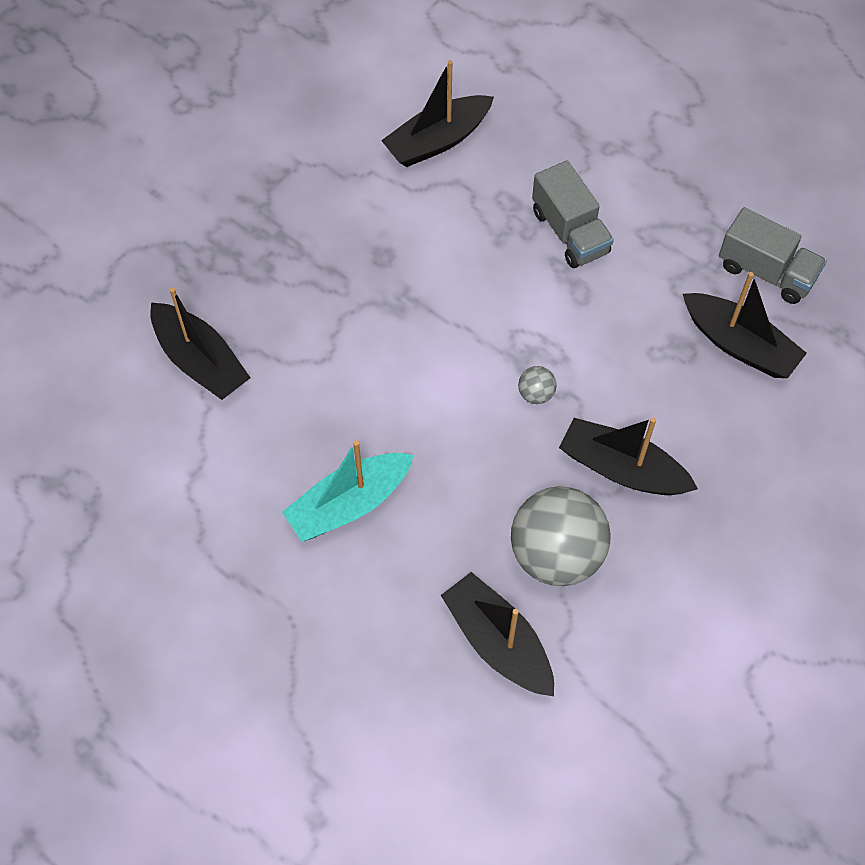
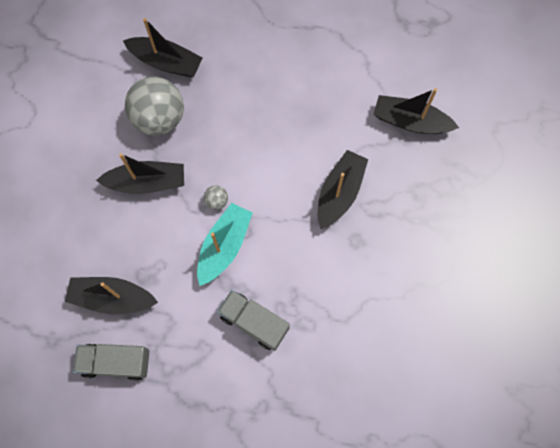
camera: 150 degrees right, 10 degrees up
(349, 504) = (280, 89): turquoise boat -> turquoise boat (224, 246)
(437, 141) = (377, 346): black boat -> black boat (339, 193)

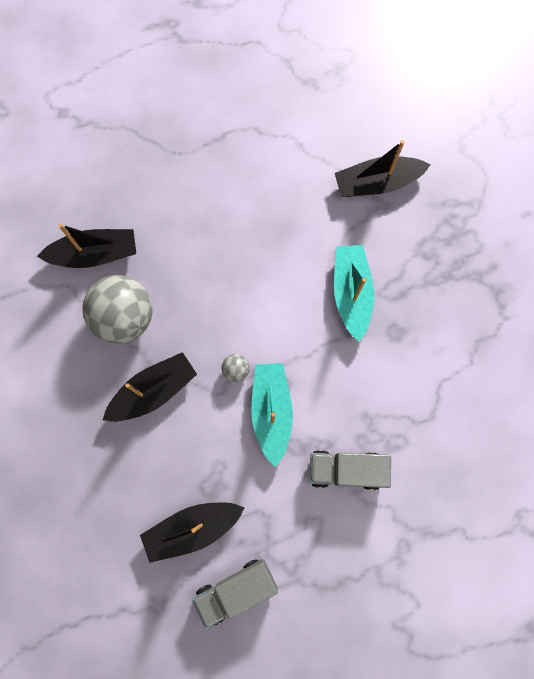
camera: 30 degrees left, 5 degrees up
(339, 193) = (351, 293): black boat -> turquoise boat

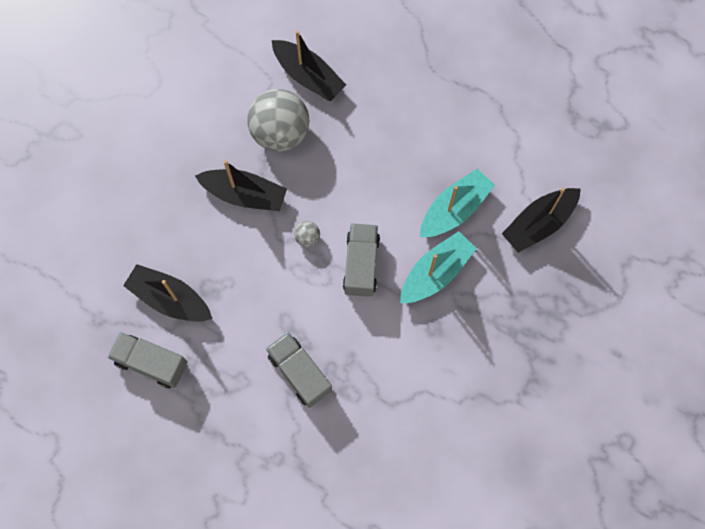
camera: 50 degrees right, 5 degrees down
(271, 411) = (298, 286): turquoise boat -> turquoise boat (454, 209)
(296, 346) = (361, 265): none -> grey truck
(377, 183) = (538, 223): black boat -> black boat turned 75 degrees counterclockwise

